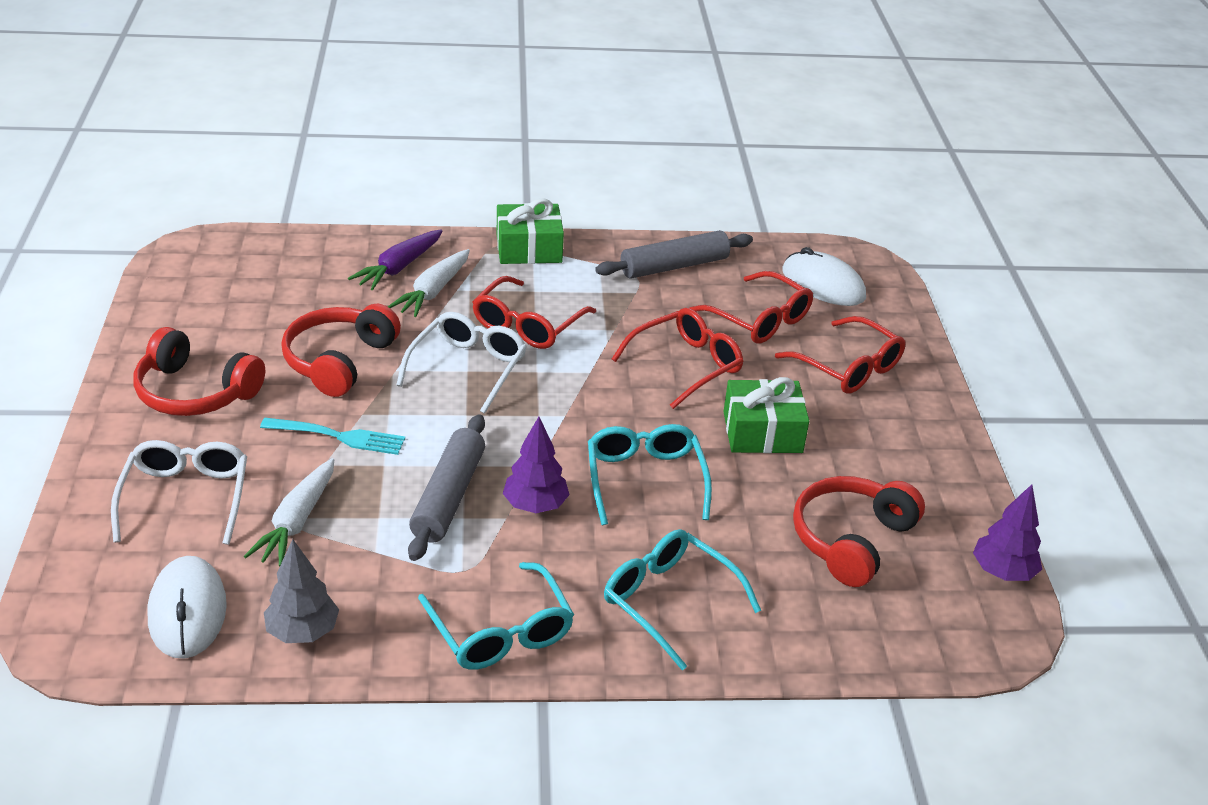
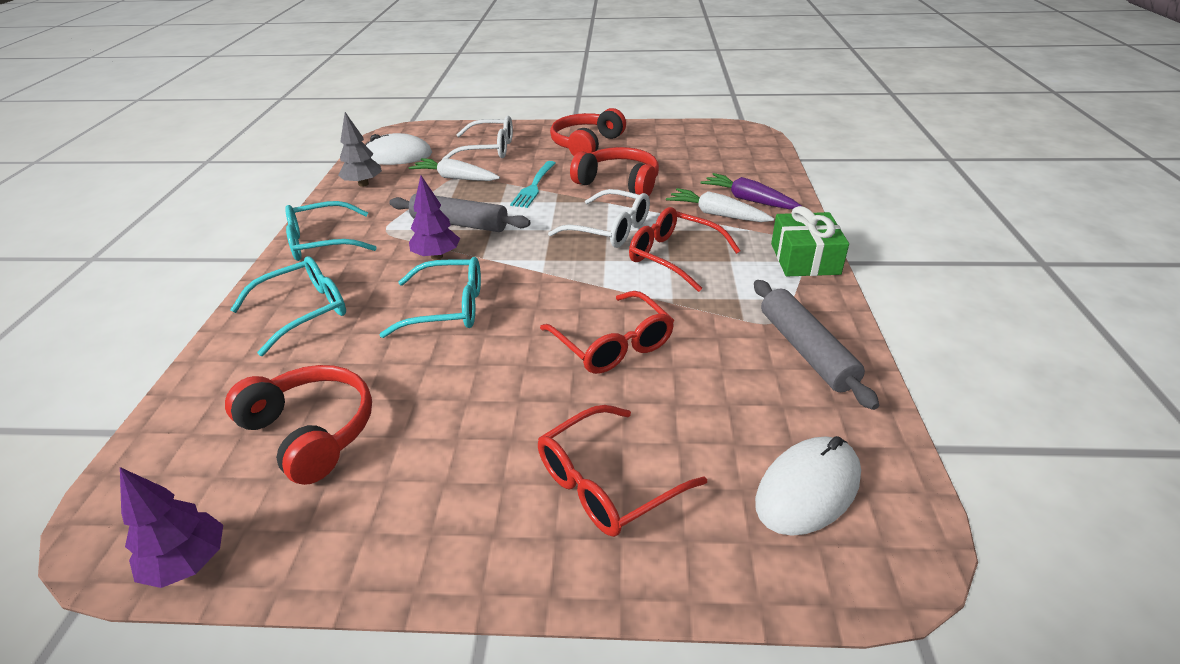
camera: 100 degrees right, 0 degrees up
(759, 320) = (705, 410): red glasses -> none
(762, 432) = (495, 387): green gift -> none

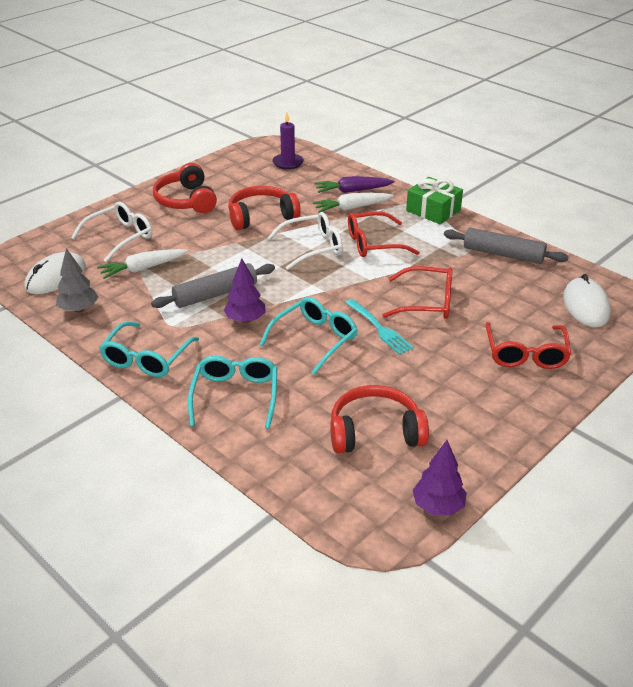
camera: 50 degrees left, 0 degrees up
(534, 186) = (211, 245): turquoise fork -> turquoise fork (379, 328)
(731, 151) = (288, 163): none -> purple candle

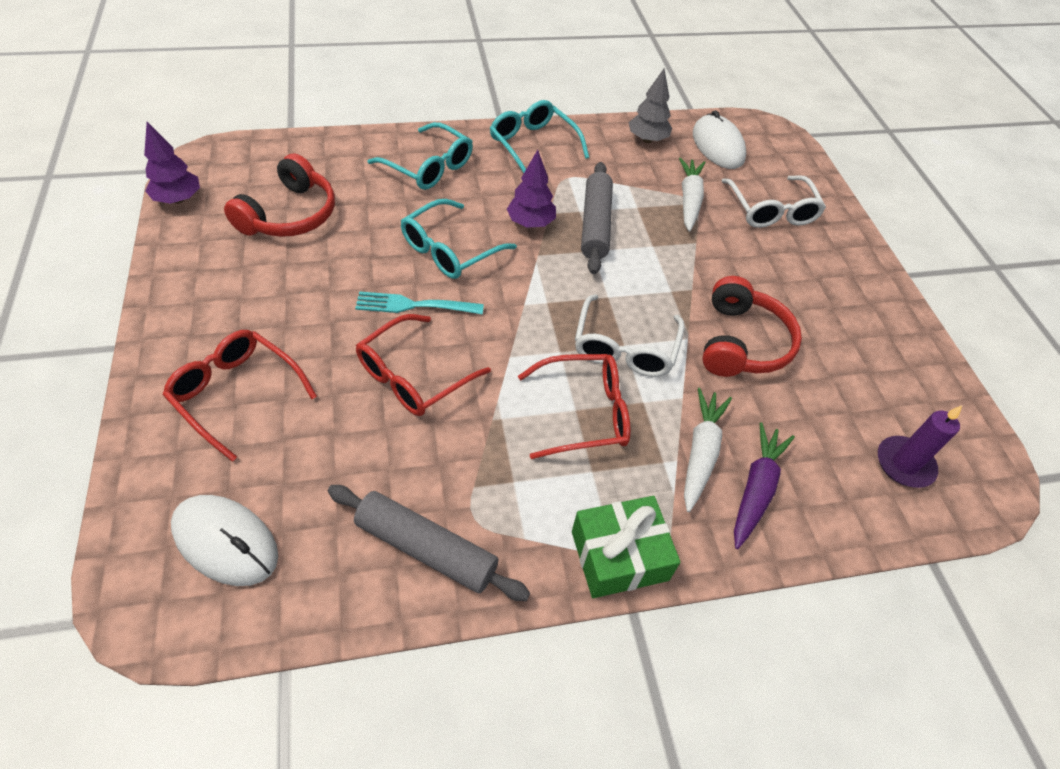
camera: 120 degrees right, 15 degrees up
(186, 200) = (833, 296): red headphones -> none
(315, 339) = (449, 250): turquoise glasses -> turquoise glasses turned 60 degrees clockwise
(373, 243) = (585, 413): red glasses -> red glasses turned 60 degrees clockwise
(503, 254) = (426, 548): grey rolling pin -> grey rolling pin turned 60 degrees clockwise

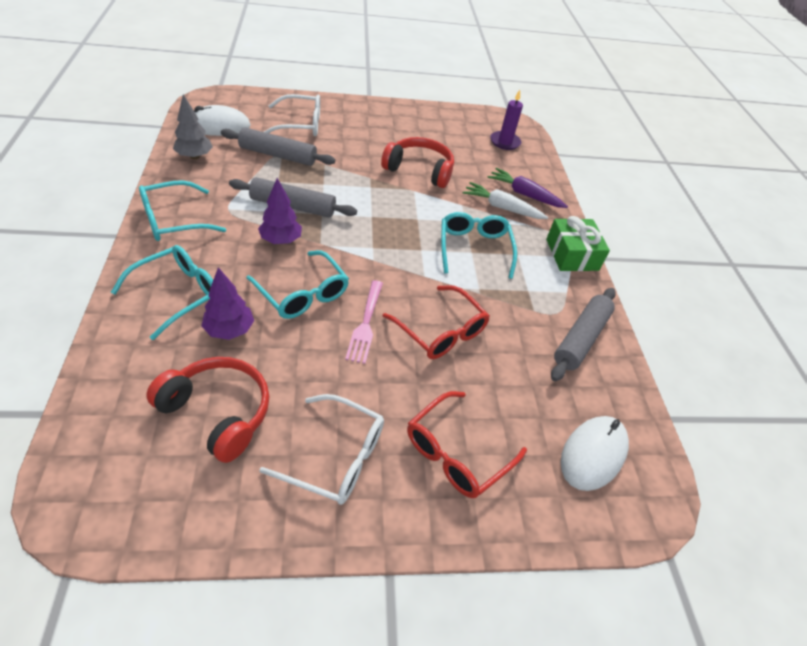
camera: 85 degrees left, 5 degrees down
(178, 199) = (150, 532): purple tree -> purple tree (229, 330)
(415, 305) = (365, 323): turquoise fork -> pink fork
(585, 413) = (474, 248): red glasses -> turquoise glasses
(624, 348) = (420, 219): white glasses -> white glasses (336, 457)
(689, 200) = (278, 155): white carrot -> grey rolling pin

